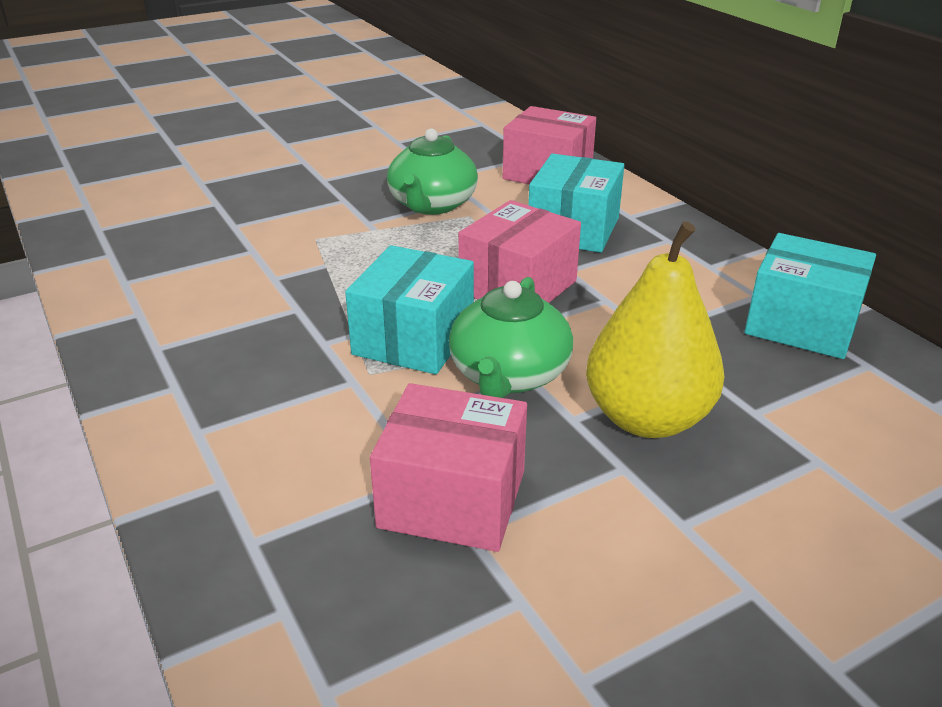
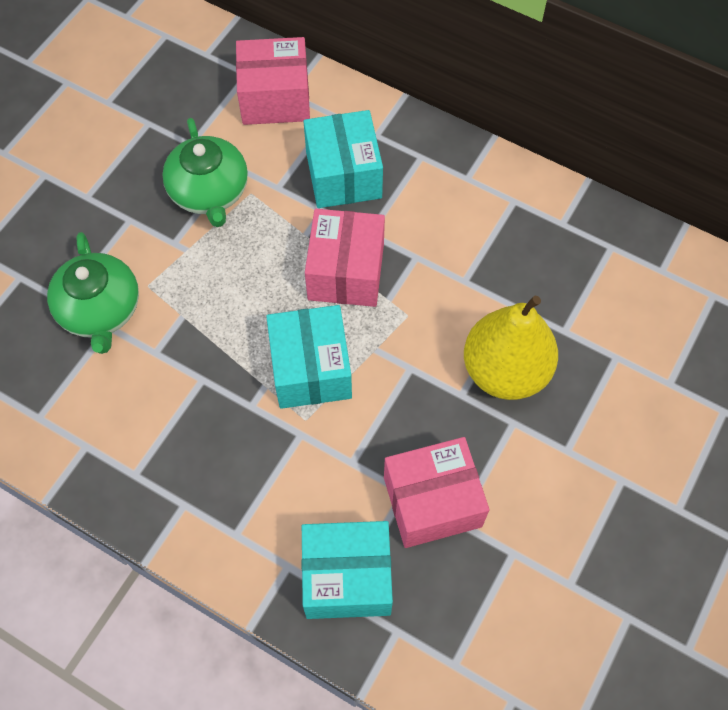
camera: 30 degrees left, 30 degrees up
(509, 375) = (398, 374): green teapot -> green teapot (100, 310)
(801, 324) = (556, 222): turquoise box -> turquoise box (347, 577)

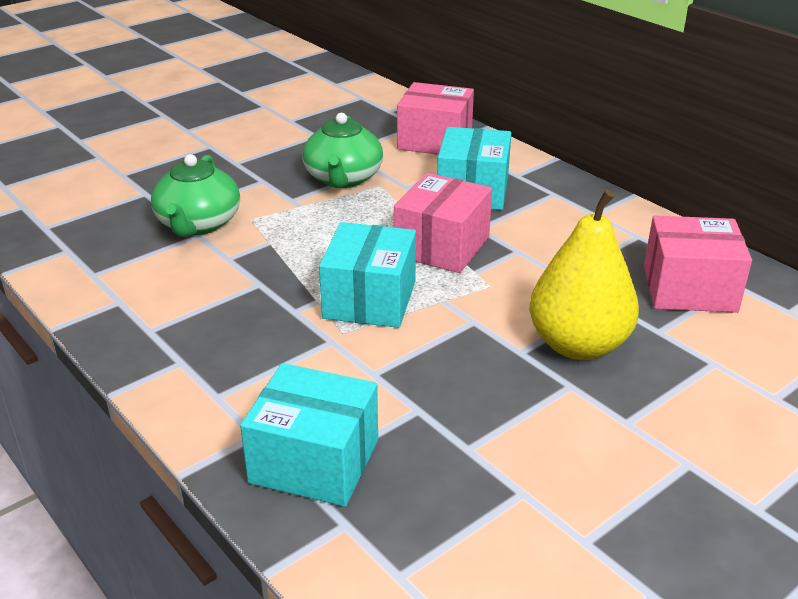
camera: 20 degrees right, 30 degrees down
(432, 501) = (446, 424): pink box -> pink box (689, 289)

